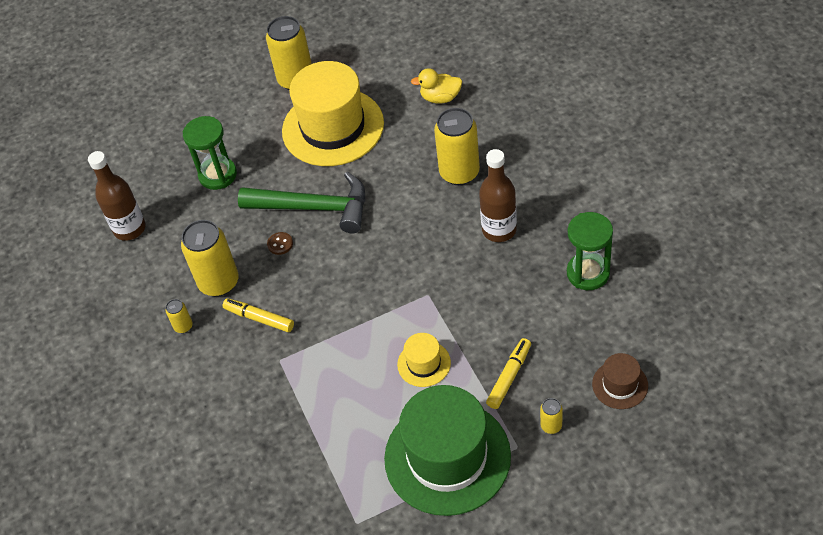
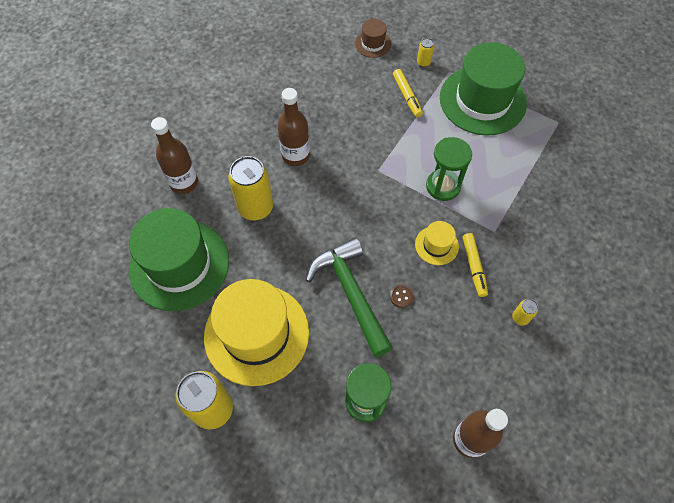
camera: 130 degrees left, 10 degrees up
(219, 282) = (466, 319): yellow can -> none
(424, 363) = (431, 144): yellow hat -> yellow hat (436, 245)
(440, 98) = (179, 264): yellow duck -> green hat
(509, 377) = (407, 96): yellow marker -> yellow marker turned 105 degrees counterclockwise
(530, 128) = (184, 182): none -> brown bottle
(588, 273) = (301, 91): green hourglass -> green hourglass (443, 186)

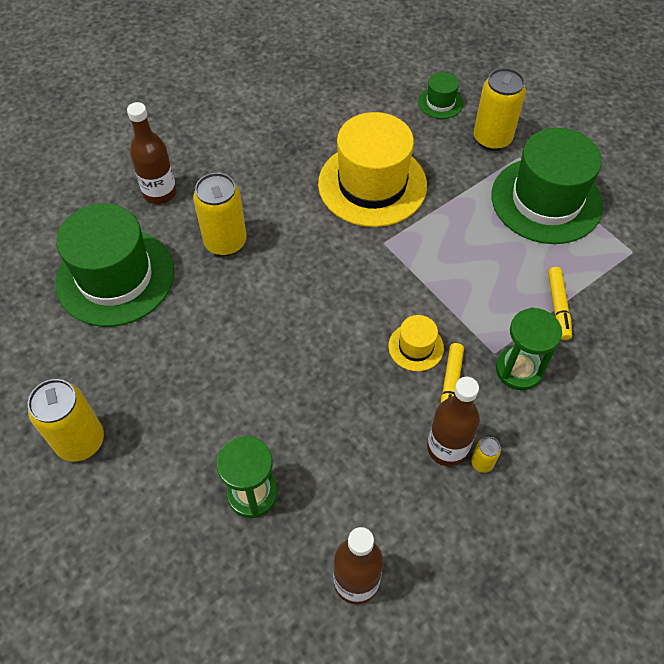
camera: 20 degrees right, 5 degrees down
(256, 334) = (164, 377): yellow hat -> yellow hat (372, 184)
(296, 155) = (295, 199): brown bottle -> brown bottle (447, 448)
(351, 293) = (290, 367): green hammer -> none
(373, 44) = (440, 102): brown hat -> green hat
(401, 296) = (347, 391): brown button -> none
(407, 96) = (455, 170): yellow marker -> yellow marker (558, 306)
(423, 62) = (492, 139): yellow can -> yellow can, size x2.20
(443, 186) = (453, 283): green hourglass -> green hourglass (518, 370)

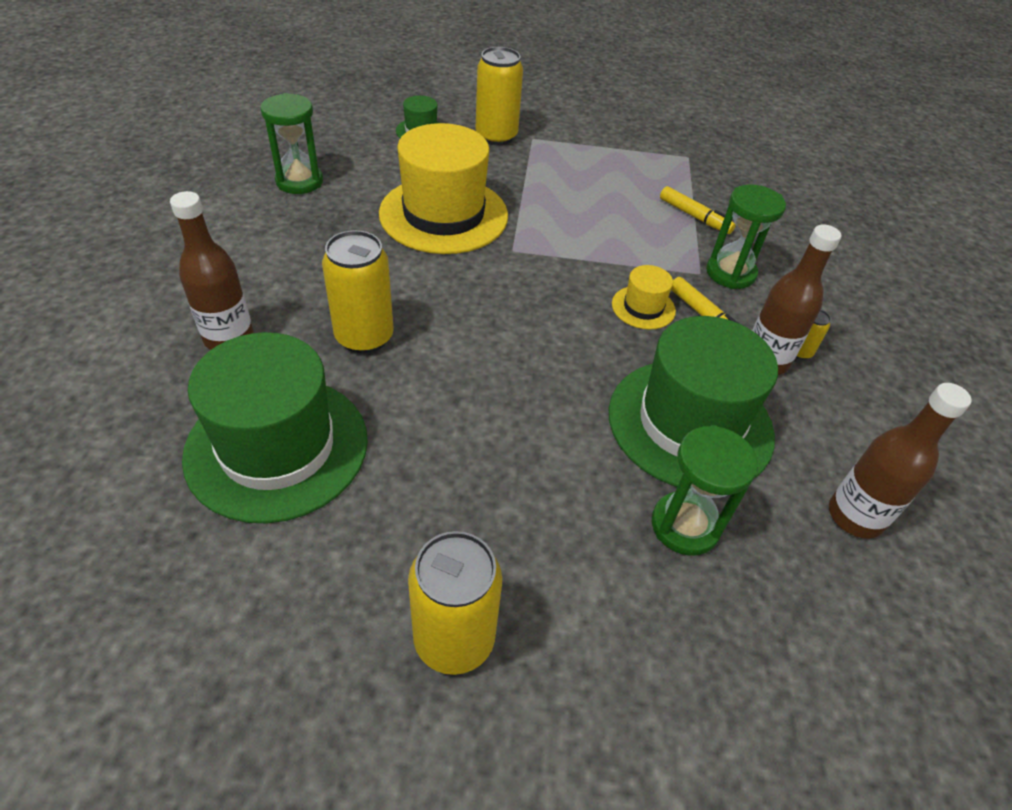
camera: 50 degrees left, 10 degrees down
(312, 101) = (299, 181): none -> green hourglass
(546, 200) = (590, 156): green hat -> green hat (690, 423)

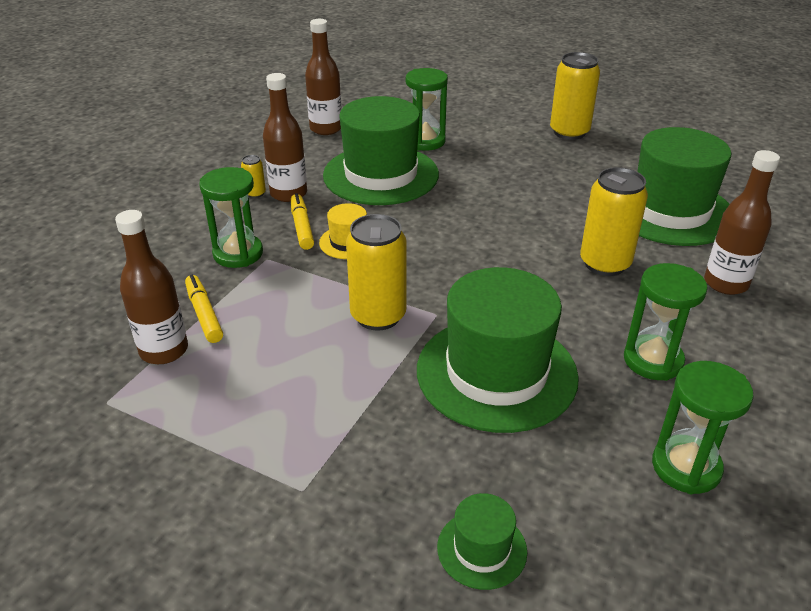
camera: 155 degrees left, 10 degrees down
(317, 245) = (653, 360): none -> green hourglass
(443, 214) = (496, 373): yellow hat -> green hat
(496, 136) = (359, 507): yellow can -> yellow can (378, 316)
(691, 188) = (164, 350): none -> brown bottle

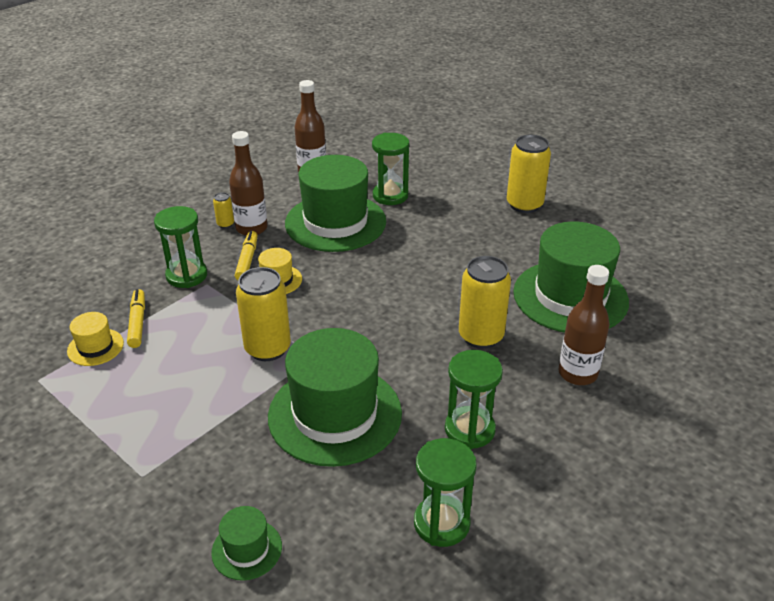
camera: 15 degrees right, 0 degrees up
(164, 350) = (95, 347): brown bottle -> yellow hat

